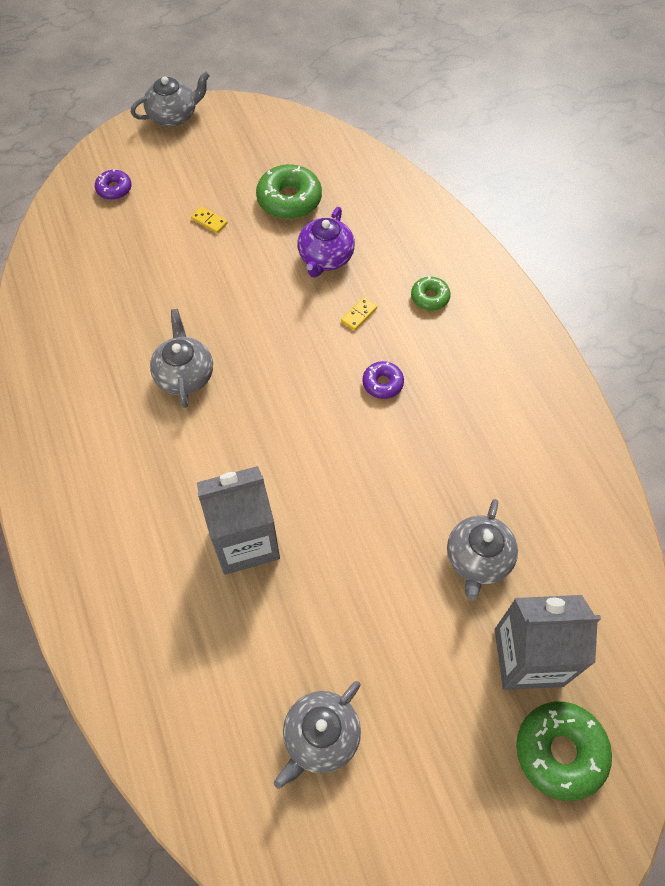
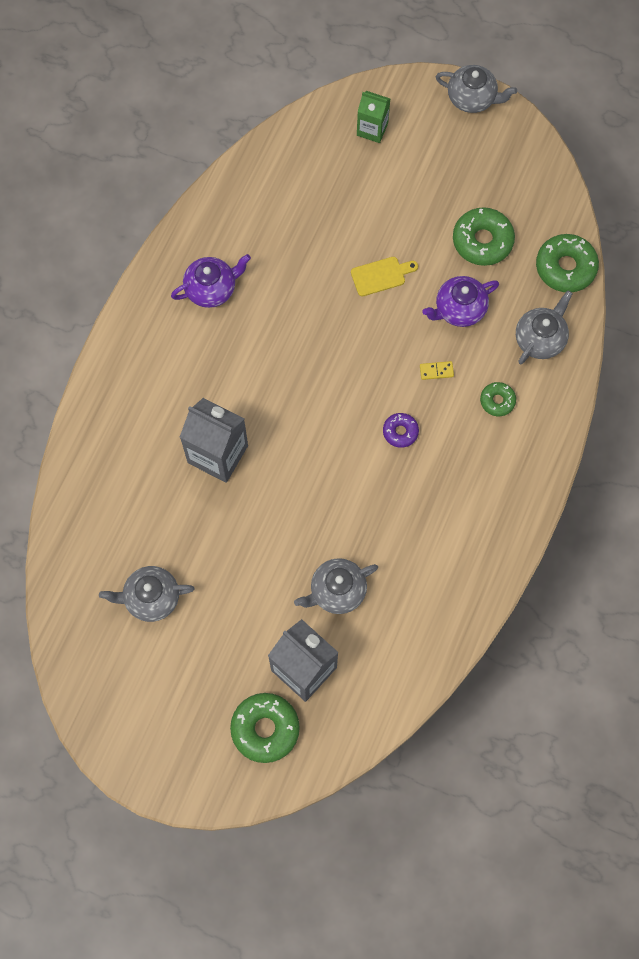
camera: 45 degrees right, 10 degrees up
(94, 408) = (211, 288): none -> purple teapot
(114, 189) = (372, 129): purple donut -> green carton
(184, 375) = (285, 314): grey teapot -> grey teapot (540, 338)
(209, 221) = (410, 211): yellow domino -> none
(236, 283) = (381, 275): none -> yellow cutting board
(371, 171) = (565, 267): none -> green donut

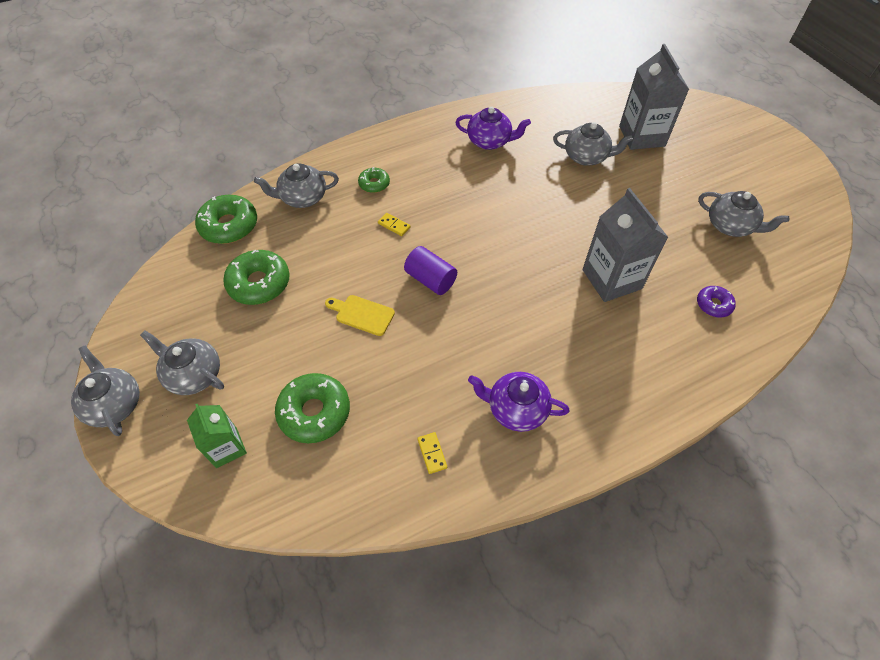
camera: 140 degrees left, 15 degrees down
(242, 220) = (432, 453): none -> yellow domino
(265, 729) = (690, 125): green donut -> green donut (314, 412)
(358, 343) = (430, 280): none -> purple cylinder
(400, 432) = (459, 208): purple donut -> purple donut (713, 305)
(446, 150) = (194, 374): none -> grey teapot
(459, 309) = (332, 251): purple teapot -> purple teapot (490, 141)

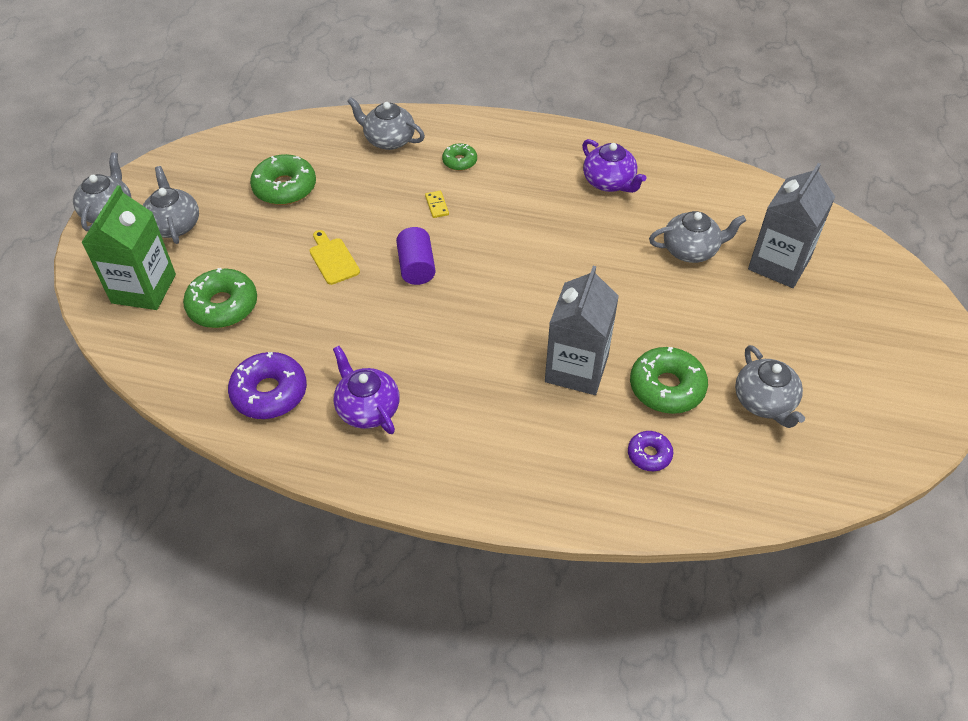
camera: 40 degrees right, 5 degrees down
(226, 447) = (144, 289): green carton -> green carton, size x1.67
(229, 226) = (310, 130): green donut -> green donut (666, 387)
(432, 453) = (269, 393): yellow domino -> purple donut
(586, 157) = (691, 250): grey teapot -> grey teapot turned 60 degrees counterclockwise

